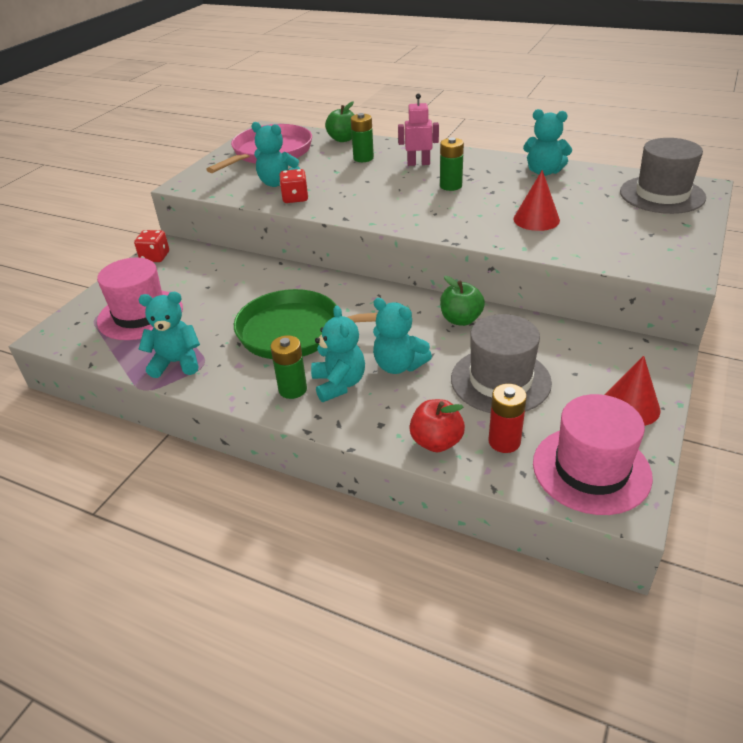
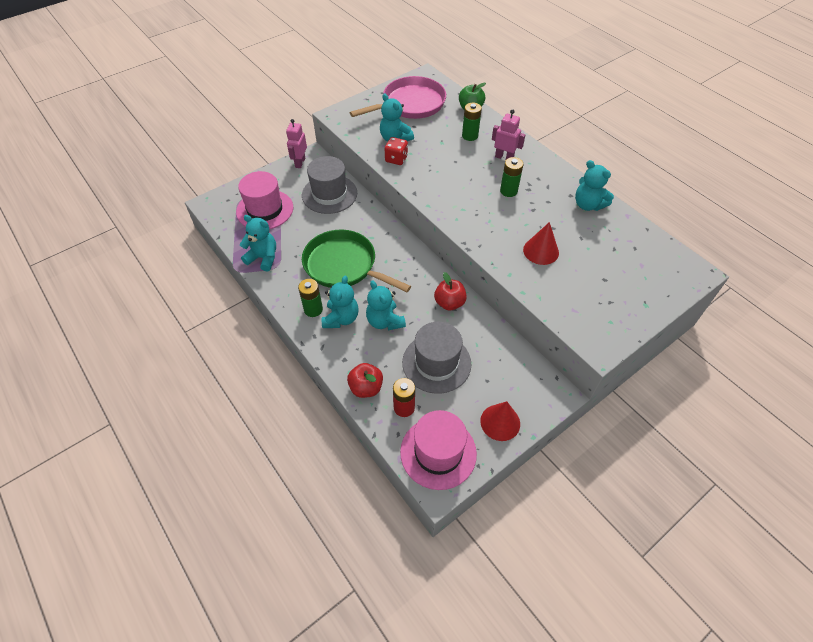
camera: 25 degrees right, 15 degrees up
(155, 257) = (300, 162): red dice -> pink robot
(461, 319) = (449, 303): green apple -> red apple
(662, 195) = (656, 267): grey hat -> grey hat (329, 194)

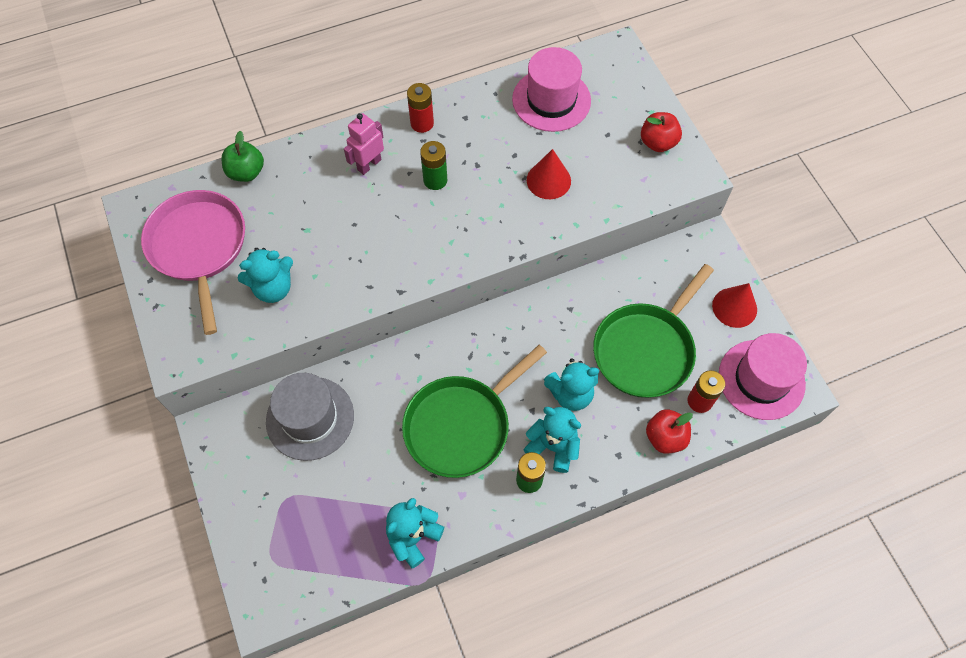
camera: 75 degrees left, 10 degrees up
(265, 210) = (309, 521): pink hat -> pink hat (551, 100)
(300, 162) = (218, 450): pink robot -> none
(396, 159) = (320, 297): red dice -> none
(436, 363) = (646, 350): grey hat -> green pan
(449, 303) = (560, 311): red apple -> red apple (657, 143)
(470, 136) = (307, 191): green battery -> none
(552, 175) = (422, 123): none -> red battery
(588, 205) = (487, 106): turquoise teddy bear -> none

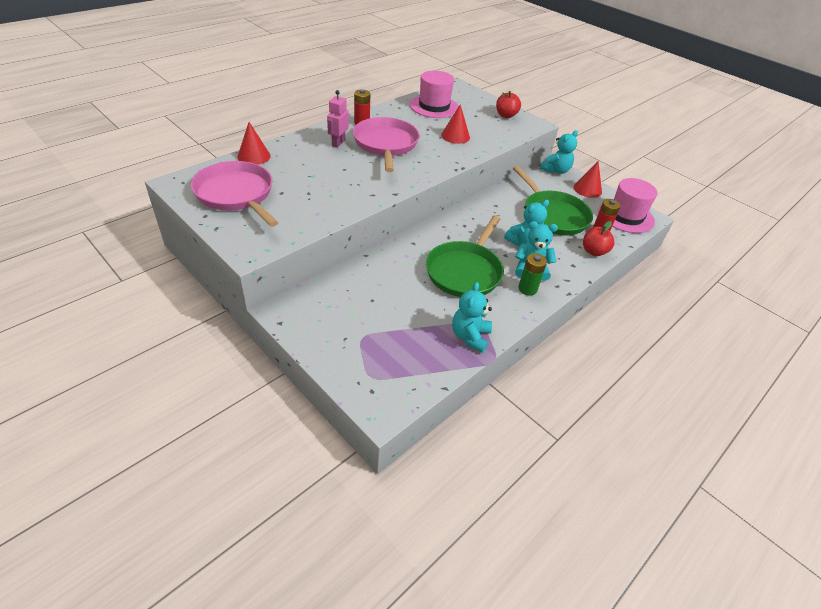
camera: 25 degrees left, 20 degrees down
(246, 172) = (254, 156): green apple -> red cone
(273, 288) = (304, 205): turquoise teddy bear -> turquoise teddy bear (555, 170)
(310, 418) = (356, 289): grey hat -> none
(435, 180) = (386, 144): green battery -> pink pan
(646, 350) = (553, 215): green pan -> green pan turned 45 degrees counterclockwise

